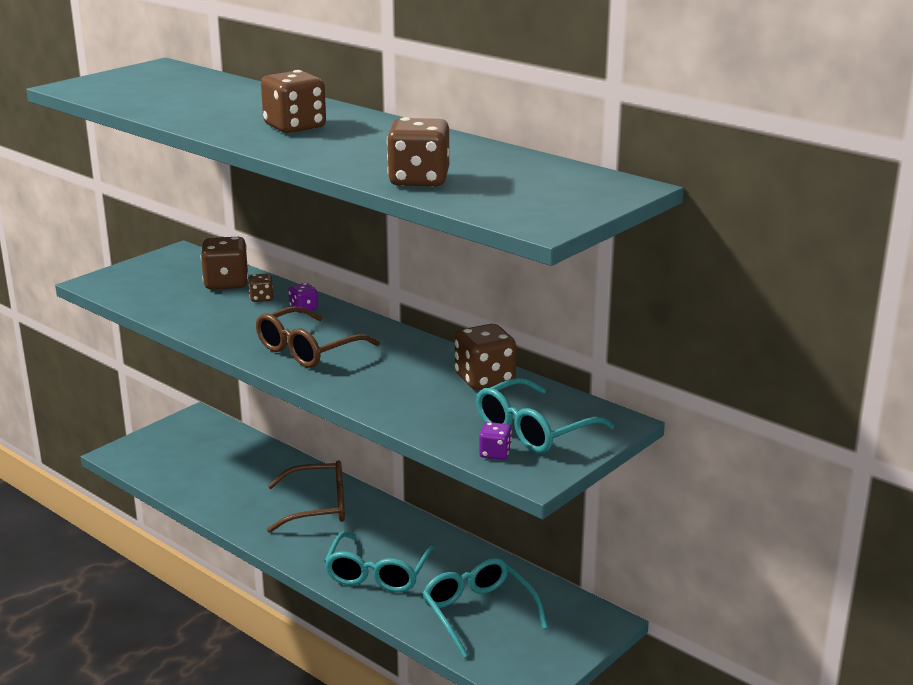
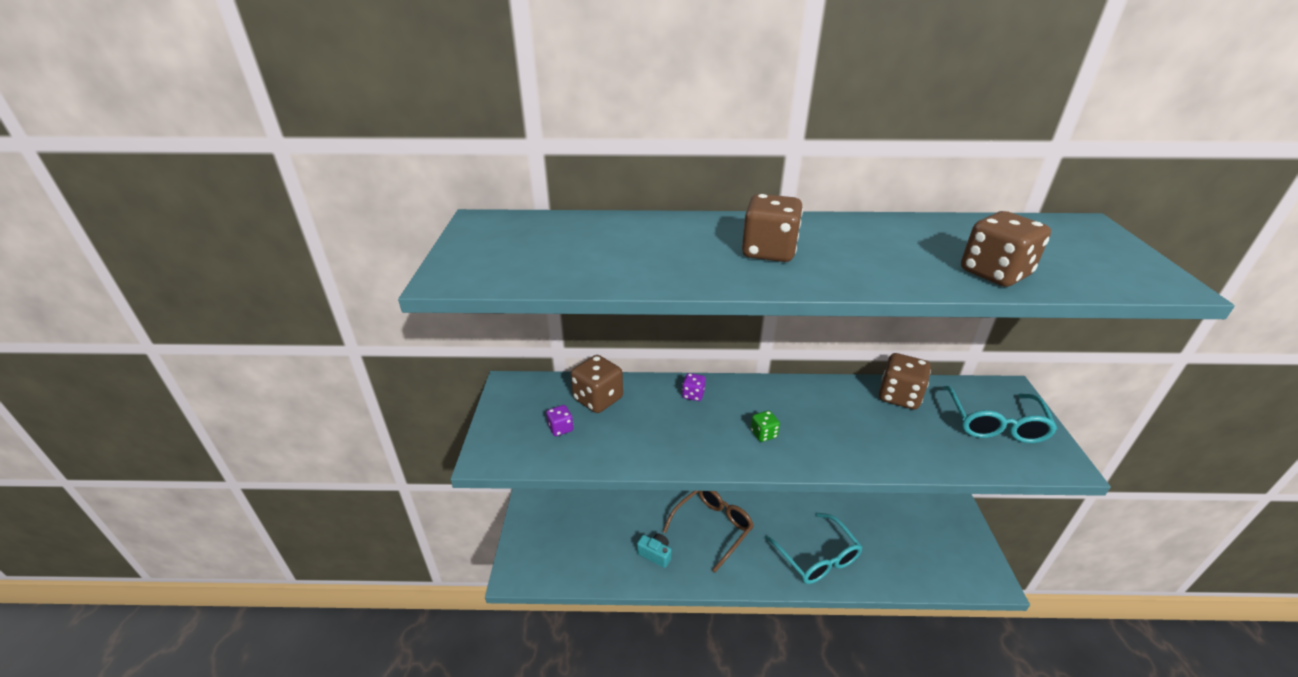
camera: 40 degrees left, 10 degrees up
(240, 497) = (655, 554): none -> turquoise camera
(261, 298) = (648, 400): brown dice -> none
(308, 350) = (763, 434): brown glasses -> green dice
(478, 613) = (903, 547): turquoise glasses -> none
(495, 453) = (1017, 459): purple dice -> purple dice (560, 428)

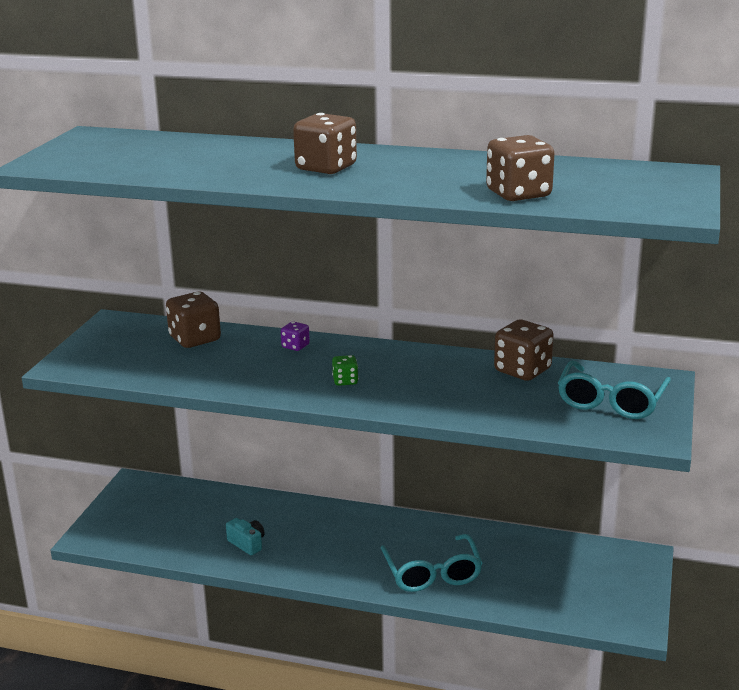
camera: 15 degrees right, 10 degrees down
(560, 428) = (143, 355): purple dice -> none
(712, 527) = (325, 532): brown glasses -> none

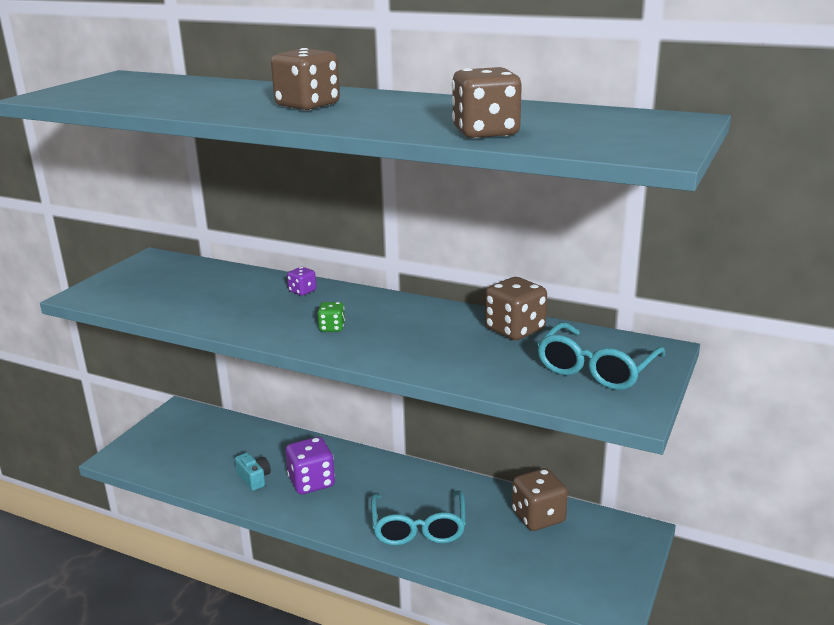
camera: 10 degrees right, 0 degrees up
(195, 339) = (213, 279): brown dice -> brown dice (538, 517)
(308, 541) = (311, 482): none -> purple dice

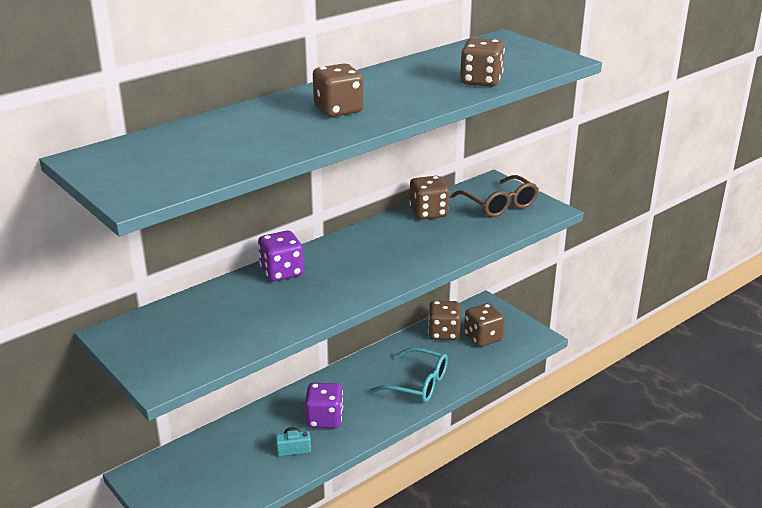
camera: 65 degrees left, 5 degrees up
(302, 291) = (282, 272): purple dice -> purple dice, size x1.93
(332, 328) = (361, 273): green dice -> none
(559, 553) = (483, 338): none -> brown dice
(596, 369) = (499, 205): turquoise glasses -> brown glasses

